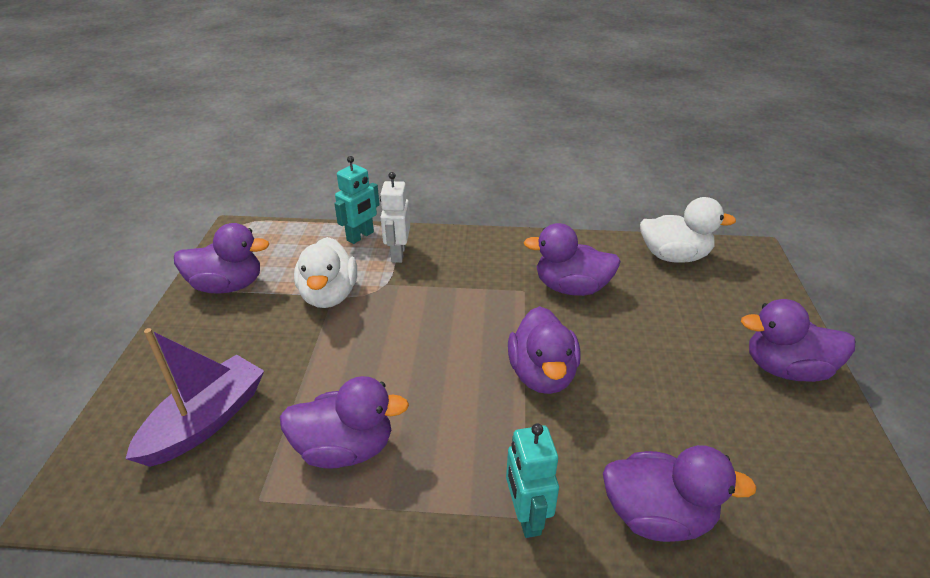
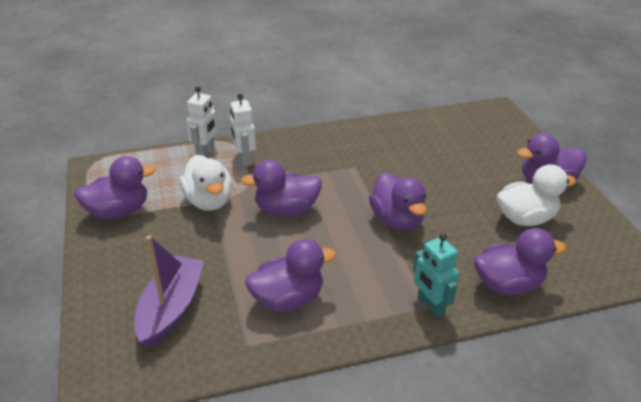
camera: 20 degrees left, 0 degrees up
(360, 236) = (205, 152): turquoise robot -> white robot
(571, 288) = (387, 158): purple duck -> purple duck (286, 210)
(674, 256) = (447, 122): white duck -> white duck (525, 218)

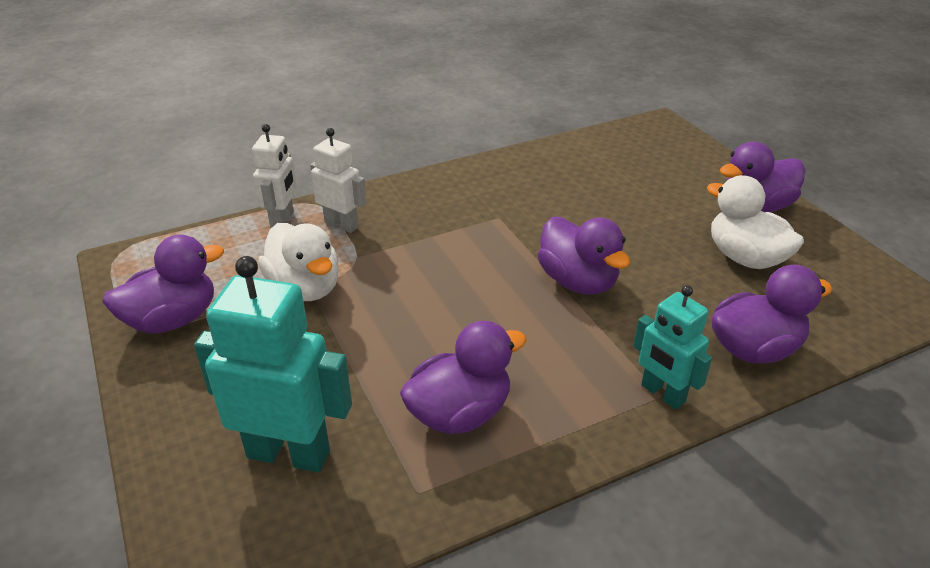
camera: 10 degrees left, 0 degrees up
(171, 308) = (289, 453): purple boat -> turquoise robot
(244, 159) = (341, 224): white robot -> white robot turned 150 degrees clockwise
(286, 210) = (420, 287): purple duck -> none
(525, 218) = (745, 258): white duck -> white duck turned 105 degrees counterclockwise

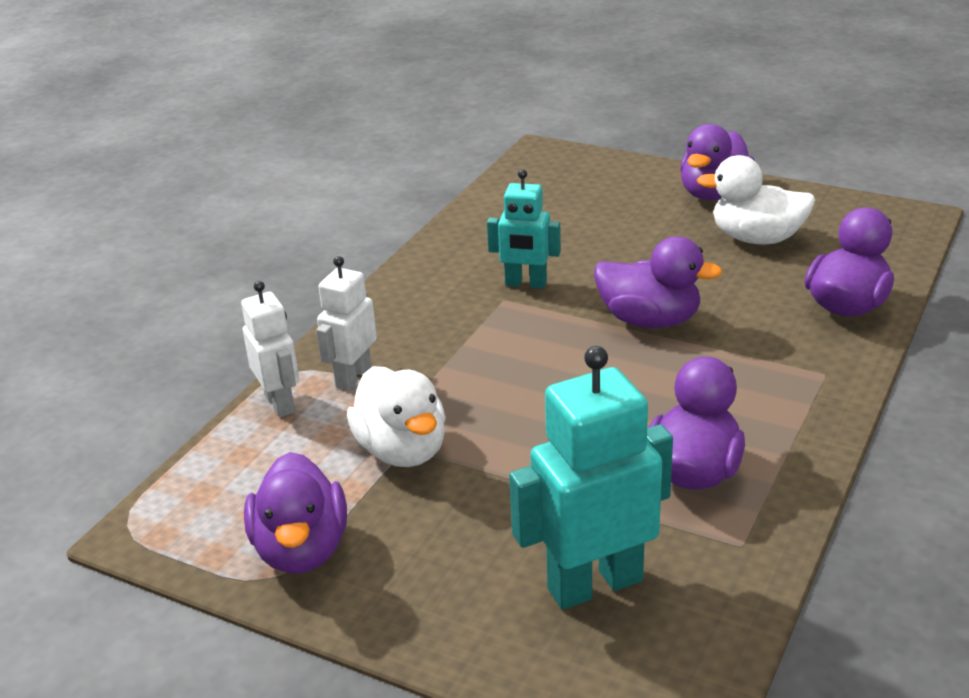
camera: 35 degrees left, 5 degrees down
(173, 320) = (301, 550): purple duck -> purple duck turned 150 degrees clockwise
(305, 288) = (402, 450): white duck -> white duck turned 45 degrees clockwise
(341, 224) = (353, 377): white robot -> white robot turned 60 degrees counterclockwise
(662, 394) = (825, 372): turquoise robot -> turquoise robot (526, 284)

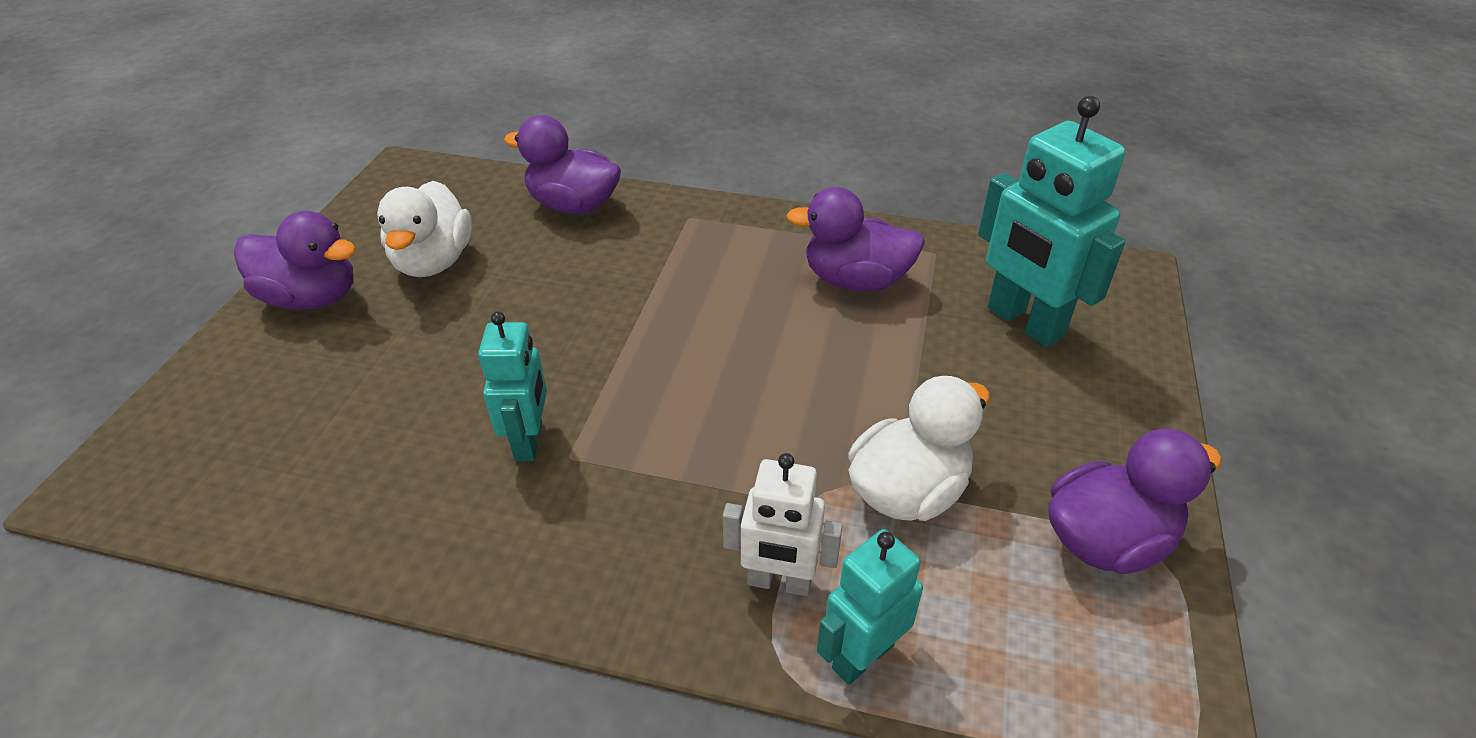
camera: 105 degrees left, 10 degrees up
(280, 403) = (862, 656): white robot -> turquoise robot
(649, 320) = (610, 326): purple duck -> none

